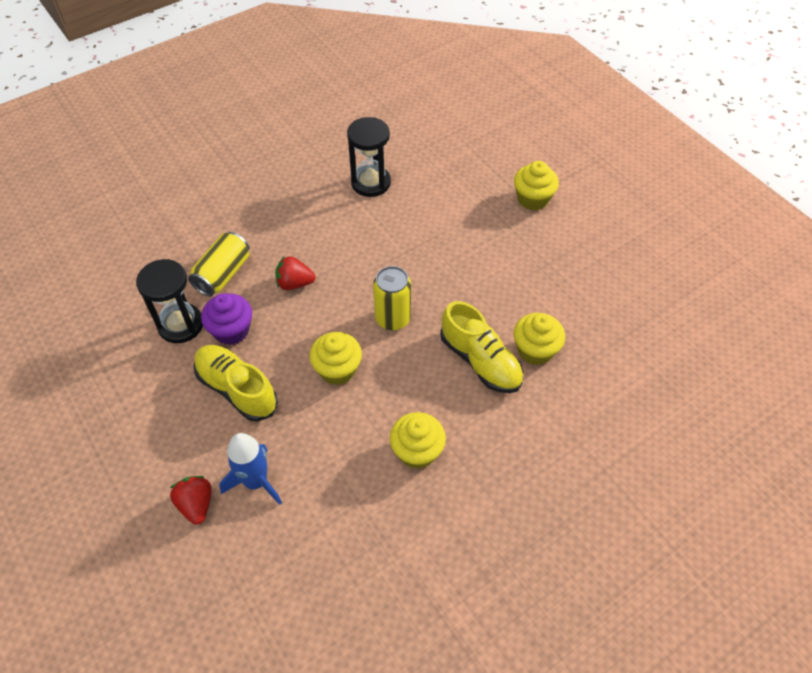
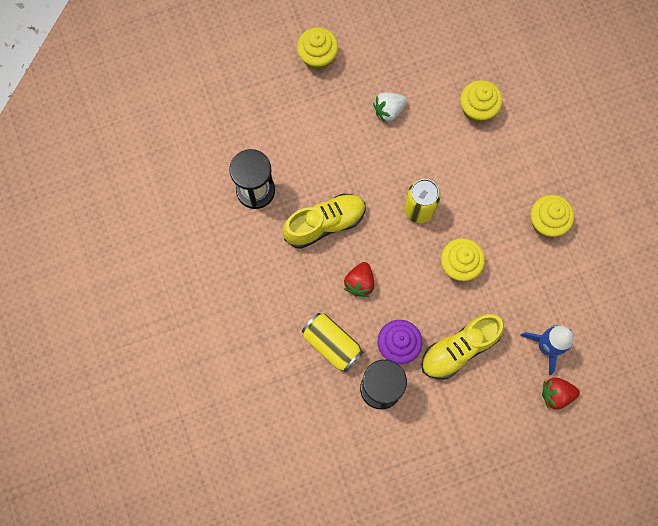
camera: 75 degrees left, 20 degrees up
(480, 361) = (477, 153): yellow shoe -> yellow shoe (325, 224)
(498, 269) = (388, 111): none -> white strawberry

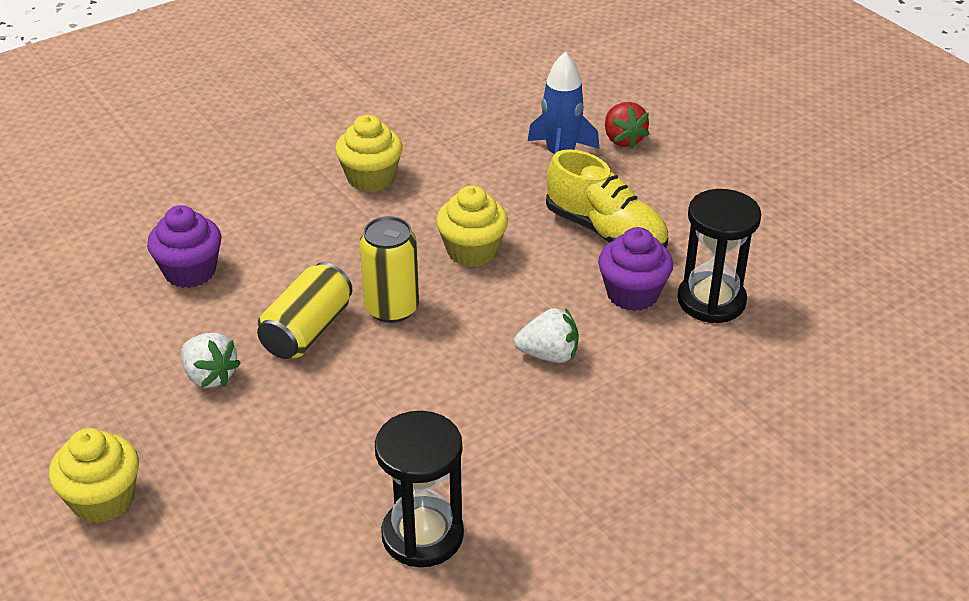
camera: 105 degrees left, 35 degrees down
(325, 224) = (457, 419): yellow shoe -> none
(332, 344) = (670, 368): yellow can -> yellow can (307, 331)
(359, 283) = (549, 355): red strawberry -> white strawberry
(477, 109) = (190, 271): yellow cupcake -> purple cupcake

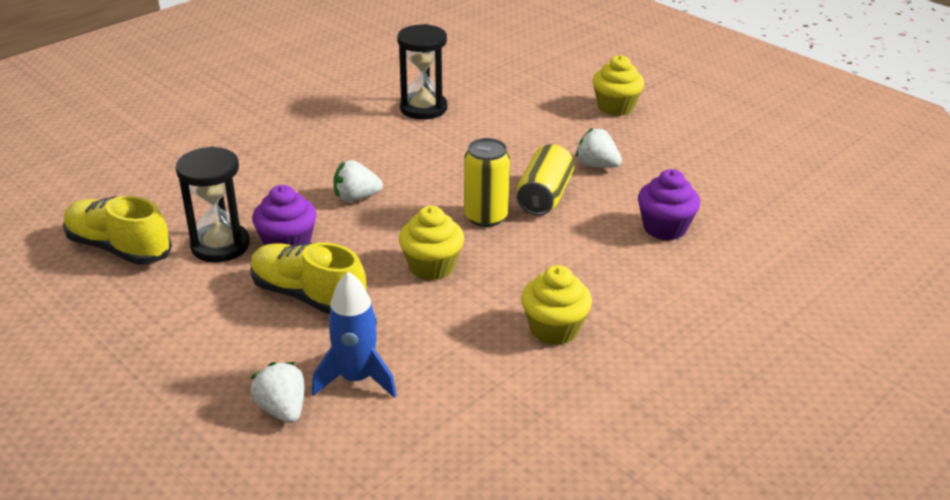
camera: 170 degrees right, 5 degrees down
(623, 139) = (282, 409): red strawberry -> white strawberry
(830, 309) = (119, 248): none -> yellow shoe

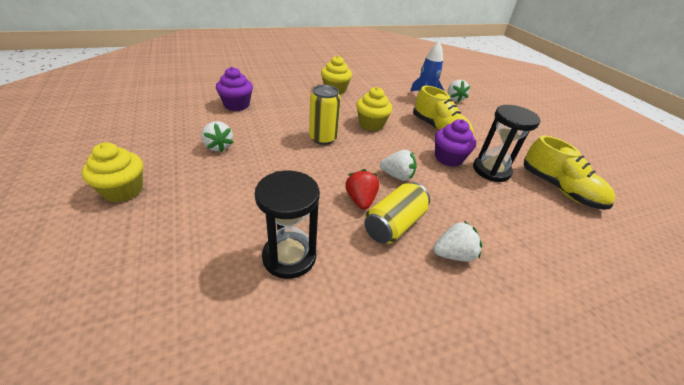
camera: 160 degrees left, 5 degrees up
(277, 145) = (453, 254): none -> white strawberry
(387, 161) = (360, 200): none -> red strawberry
(544, 196) = (277, 138): yellow can -> yellow can (394, 224)

